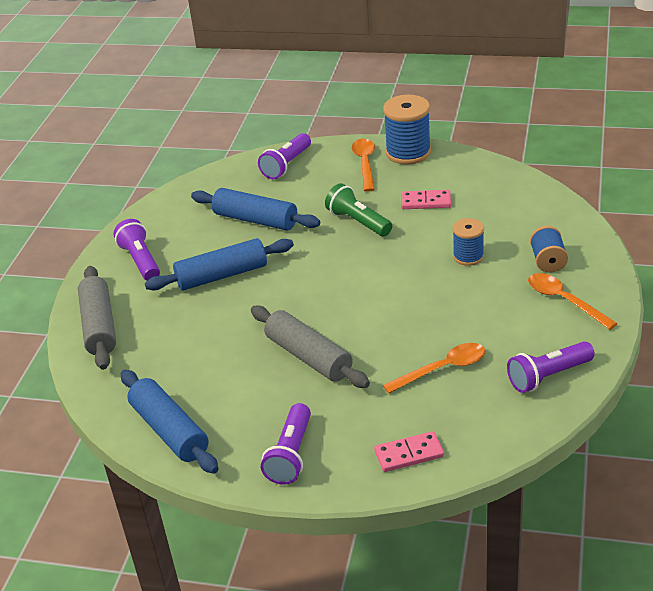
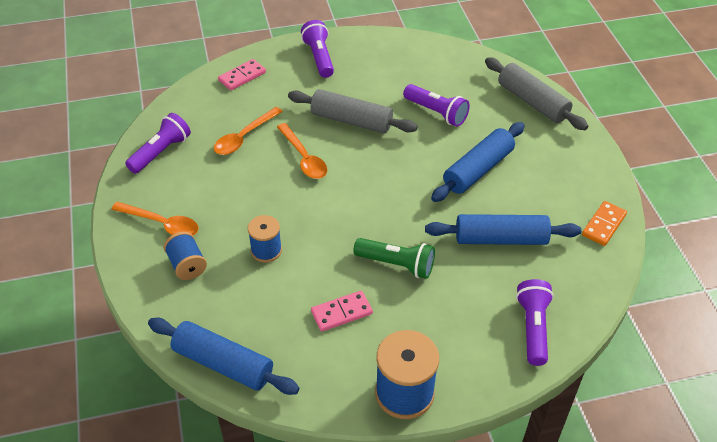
camera: 150 degrees right, 10 degrees up
(141, 261) = (563, 165): purple flashlight -> purple flashlight (436, 113)
(162, 210) = (603, 225): none -> orange domino
(170, 430) = (409, 51): blue rolling pin -> blue rolling pin (223, 364)
(365, 164) = (444, 356): orange spoon -> orange spoon (304, 158)

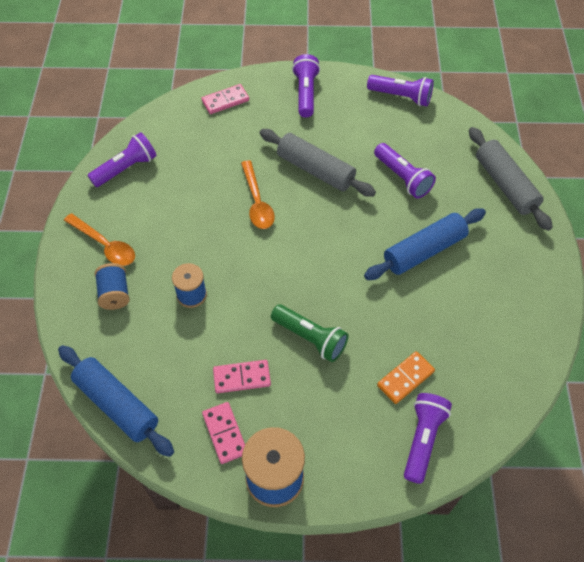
camera: 15 degrees right, 10 degrees up
(244, 137) = (207, 168): orange spoon -> none
(341, 365) = (224, 433): none -> pink domino
(411, 46) = (401, 97): none -> purple flashlight
(500, 239) = (422, 333): blue rolling pin -> none
(603, 225) = (533, 341): orange domino -> orange domino (405, 378)

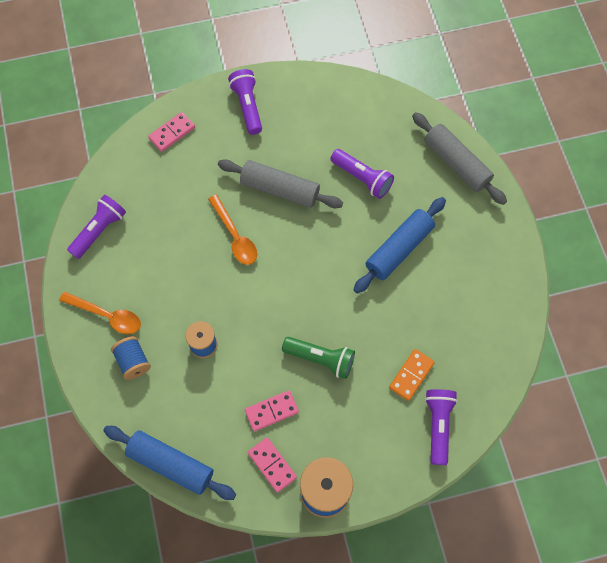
camera: 15 degrees left, 10 degrees up
(401, 97) = (340, 89): purple flashlight -> none

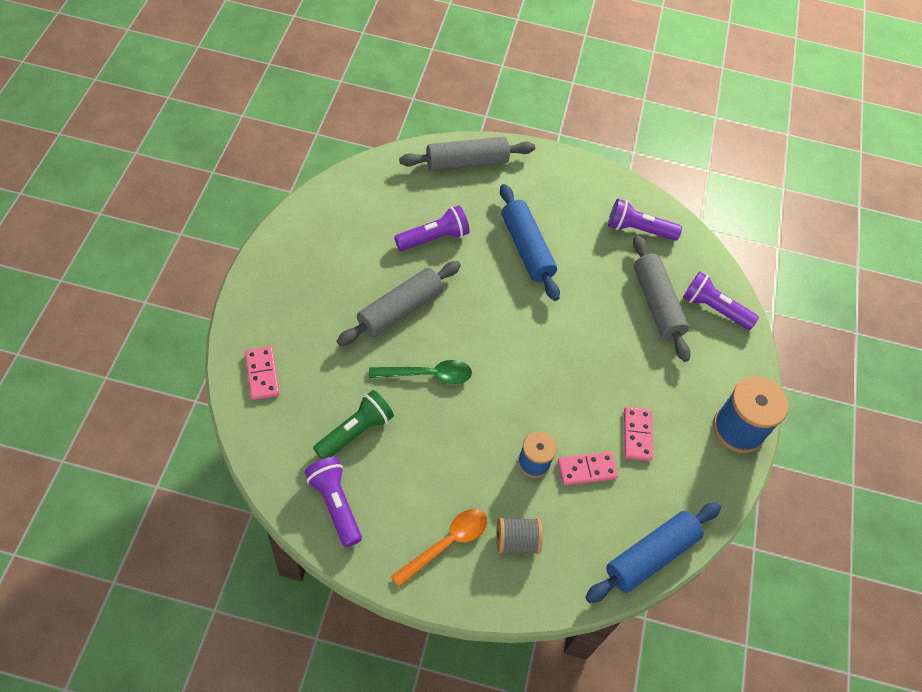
camera: 70 degrees left, 10 degrees down
(133, 361) = (516, 541): blue spool -> grey spool
(235, 236) = (427, 375): orange spoon -> green spoon
(247, 106) = (282, 290): purple flashlight -> purple flashlight (638, 229)
(272, 465) = (692, 461): pink domino -> pink domino (587, 469)
(320, 359) = (604, 366): green flashlight -> green flashlight (355, 432)
(411, 375) = (656, 304): orange domino -> grey rolling pin

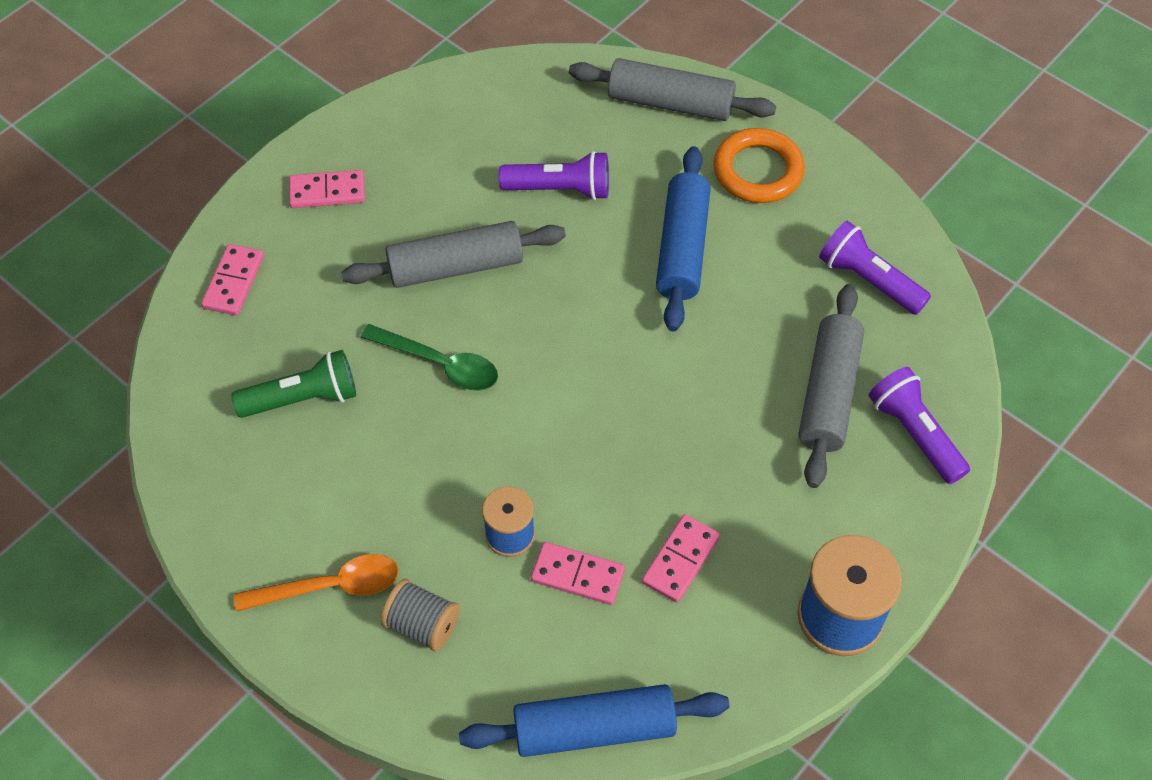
camera: 35 degrees right, 0 degrees up
(288, 292) = (327, 192): none -> pink domino
(335, 504) = (224, 477): purple flashlight -> none
(541, 187) = (758, 171): none -> orange ring

